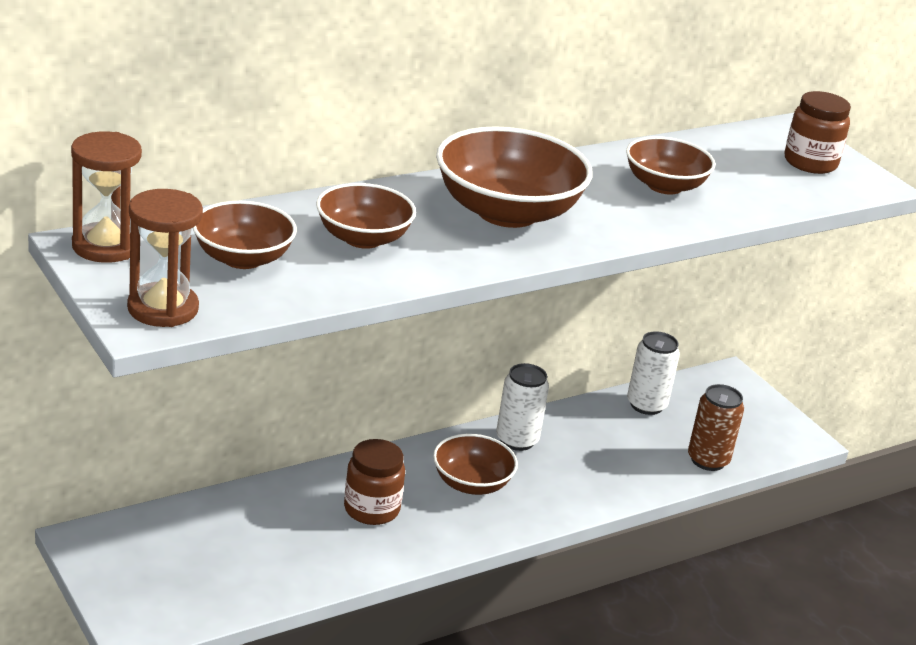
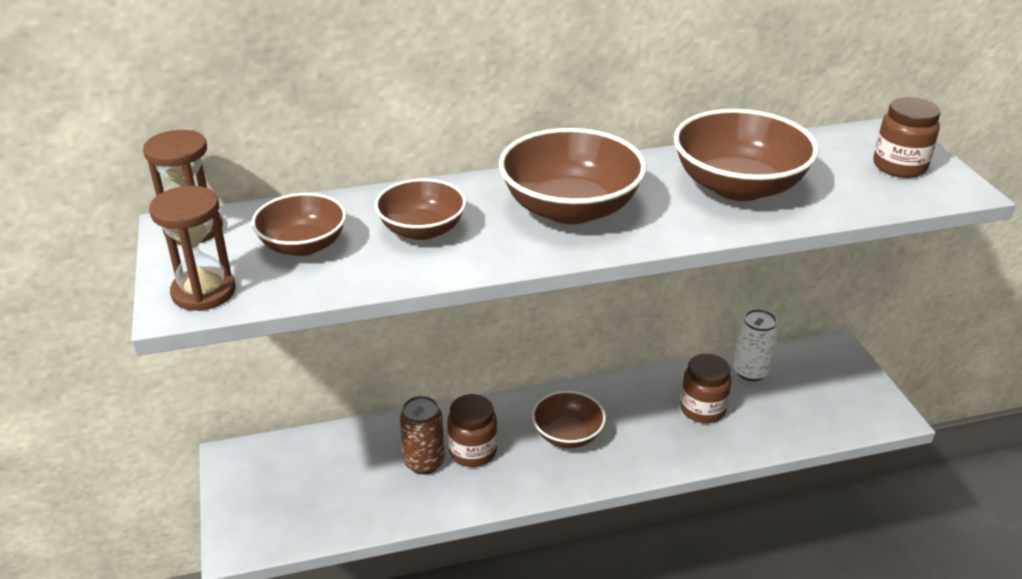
camera: 20 degrees right, 5 degrees up
(517, 440) = (622, 396): white can -> none
(608, 446) = (702, 409): none -> brown jar
(664, 186) = (738, 186): brown bowl -> brown bowl, size x1.64
(708, 460) = (792, 430): brown can -> brown can (424, 462)

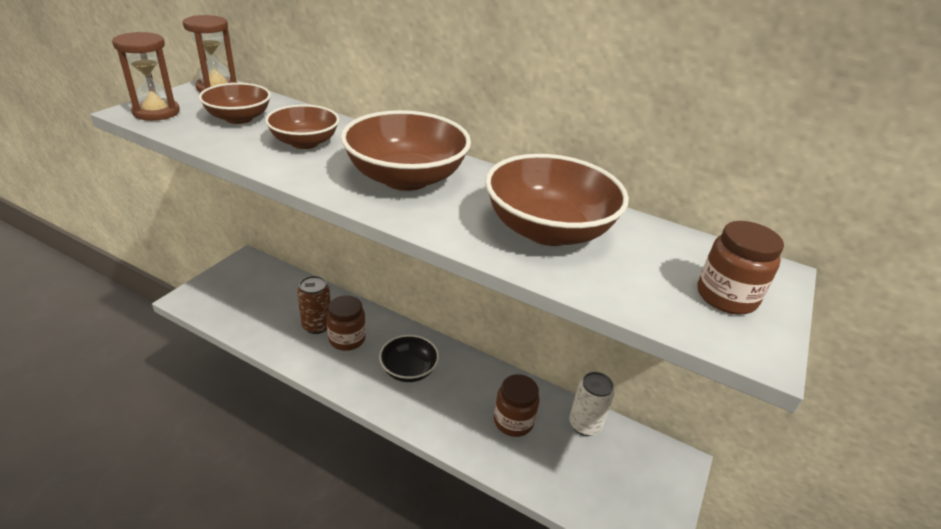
camera: 40 degrees right, 0 degrees up
(567, 434) = (408, 370): brown bowl -> black bowl

